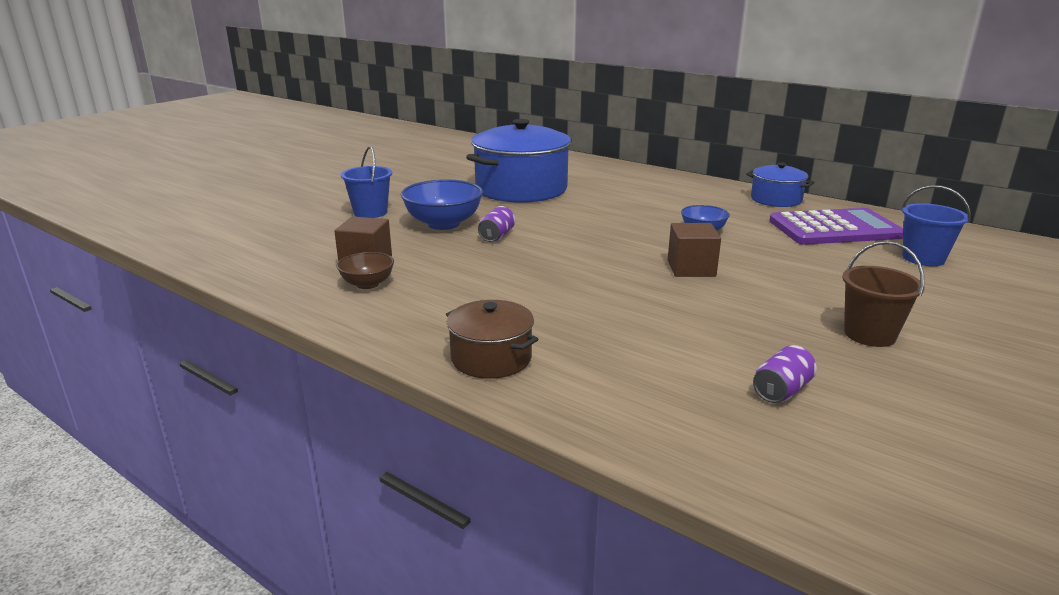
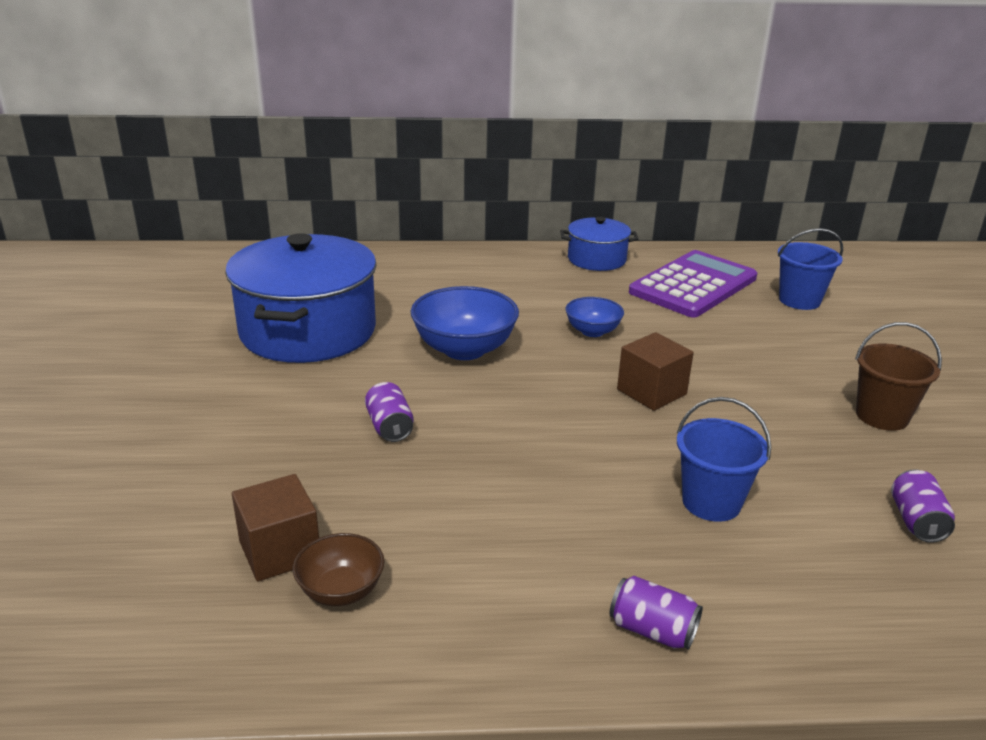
camera: 40 degrees left, 5 degrees up
(370, 212) = (149, 452): blue bucket -> blue bucket (711, 502)
(443, 224) = (290, 432): blue bowl -> blue bowl (464, 349)
(491, 358) = (652, 630): brown pot -> purple can

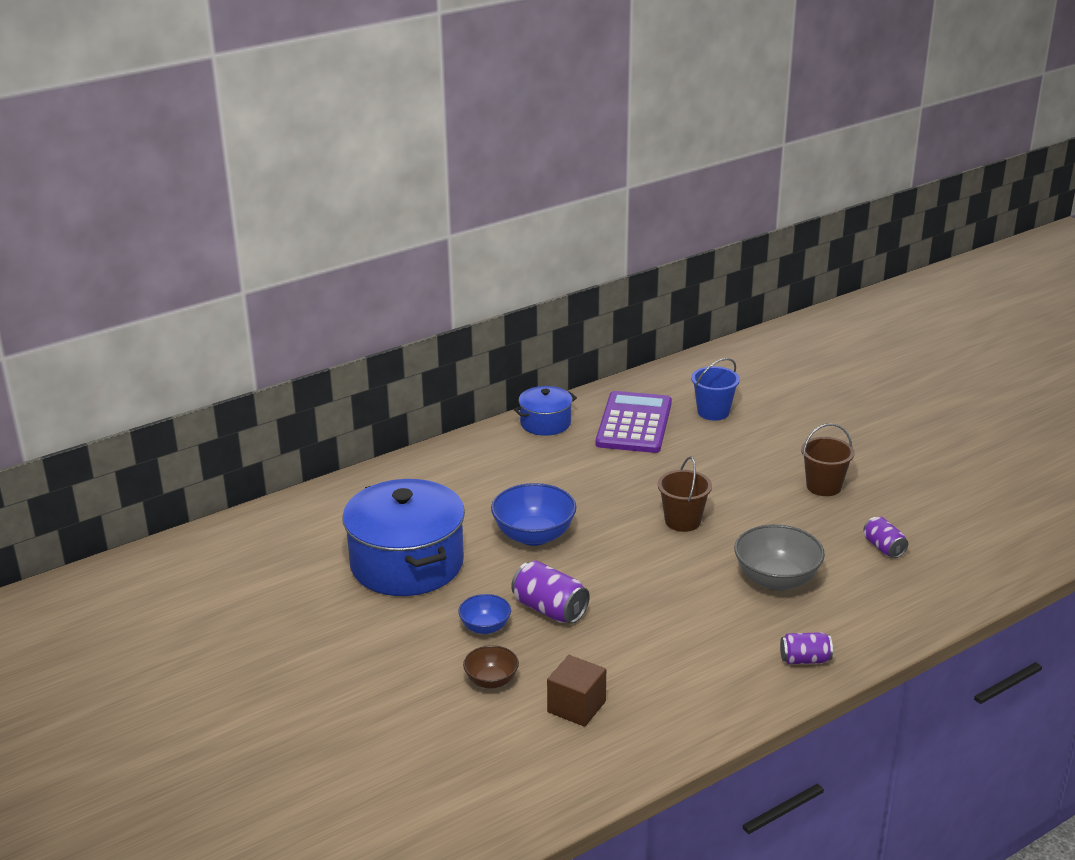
camera: 30 degrees left, 0 degrees up
(341, 591) = (634, 711): brown bowl -> brown bowl (491, 681)
(389, 427) = (549, 610): purple can -> purple can, size x1.56
(592, 331) = (603, 488): blue bowl -> blue bowl (485, 627)
(651, 392) = (682, 521): brown cube -> brown bucket
(711, 502) = (776, 580): blue bucket -> grey bowl

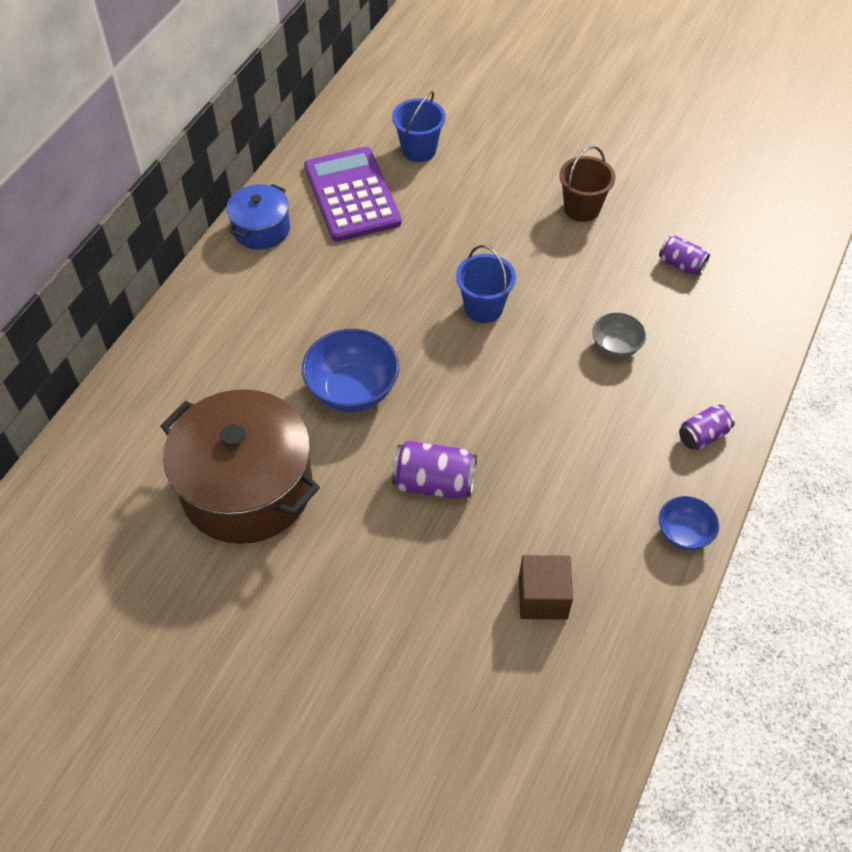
camera: 30 degrees left, 25 degrees up
(407, 563) = (247, 487): blue pot -> brown pot
(485, 627) = (386, 537): blue bowl -> blue bowl (684, 533)
(491, 681) = (440, 605): brown bowl -> none
(682, 521) = (483, 308): brown bucket -> blue bucket
(776, 580) = (616, 346): grey bowl -> grey bowl, size x0.57

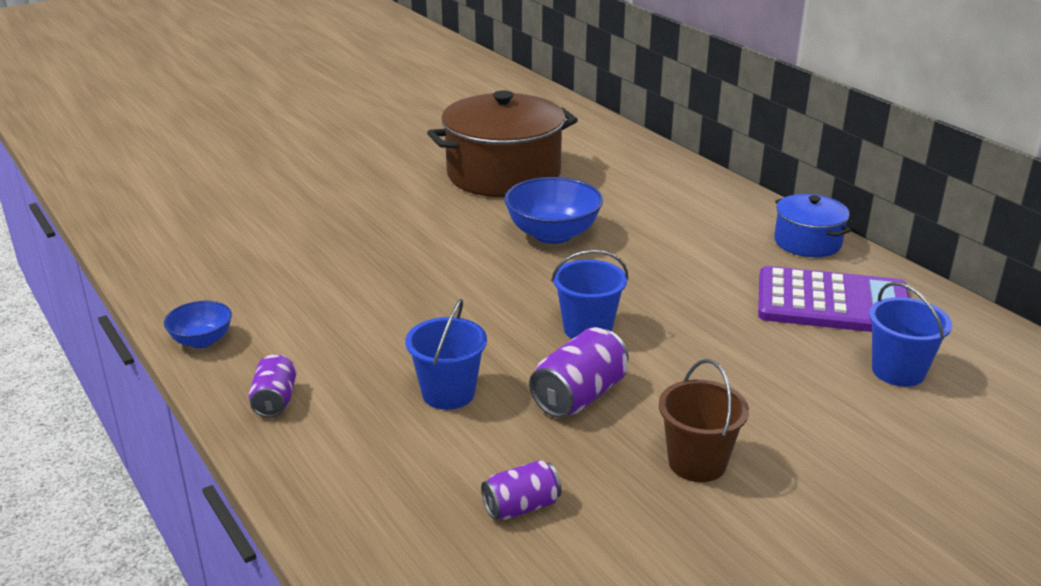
camera: 120 degrees right, 25 degrees down
(434, 483) = (414, 242): purple can -> purple can (579, 396)
(543, 597) = (254, 254): brown cube -> none
(616, 346) = (448, 393): grey bowl -> blue bucket

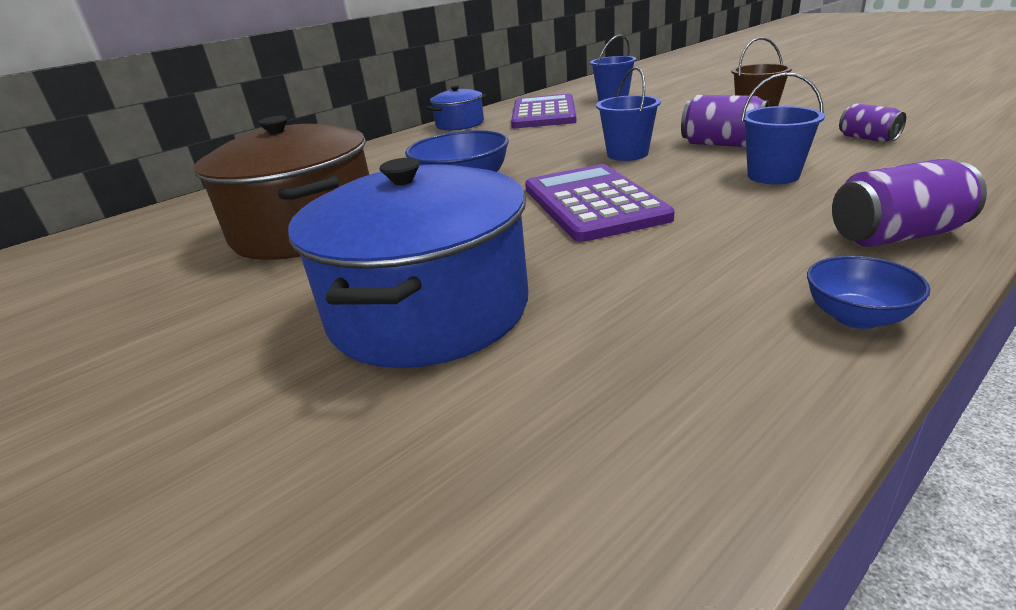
camera: 95 degrees left, 0 degrees up
(275, 400) = (896, 236): purple can -> purple can, size x1.56
(337, 216) = (429, 310): none -> blue pot
(457, 288) = (593, 203): none -> purple calculator

